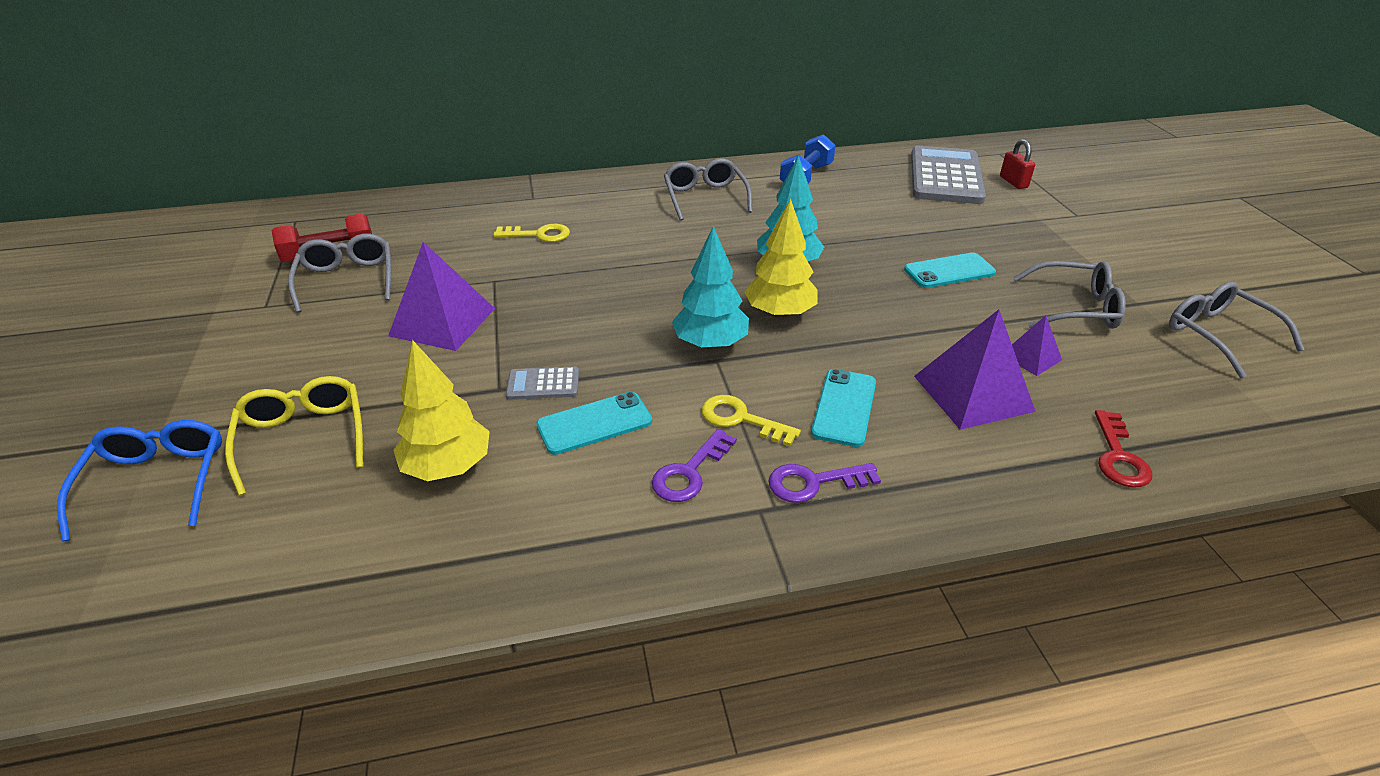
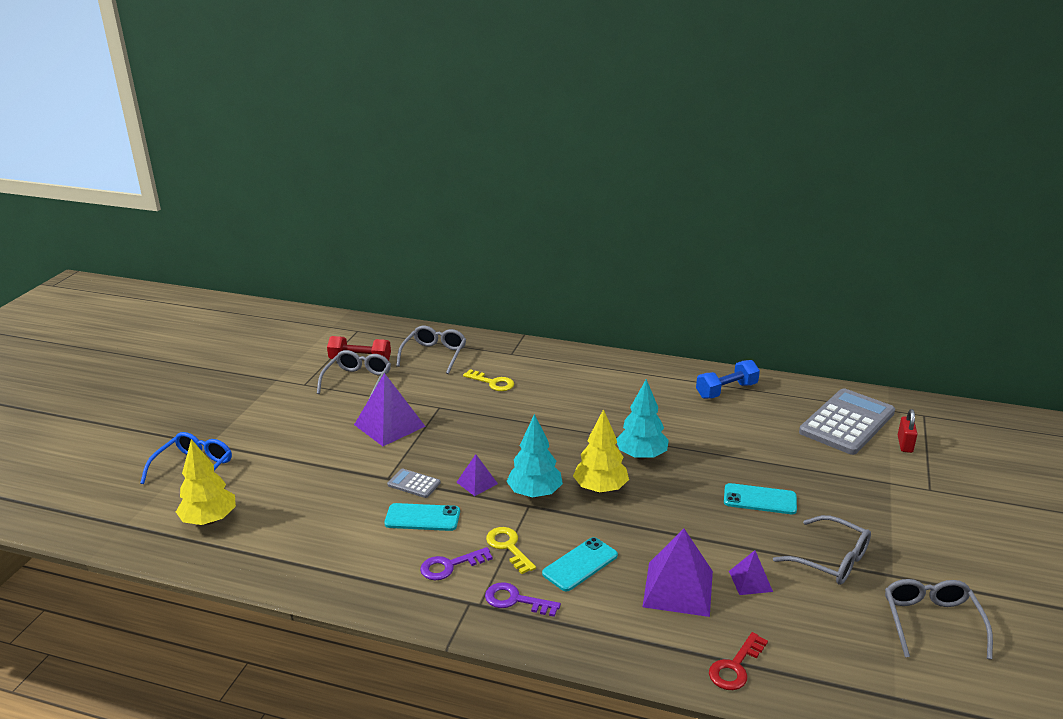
camera: 30 degrees right, 10 degrees down
(303, 438) = (271, 470): yellow glasses -> none
(448, 466) = (328, 512): yellow tree -> yellow tree (209, 520)
(627, 355) = (477, 483): none -> purple pyramid
(705, 198) = (631, 386): grey glasses -> grey glasses (434, 355)

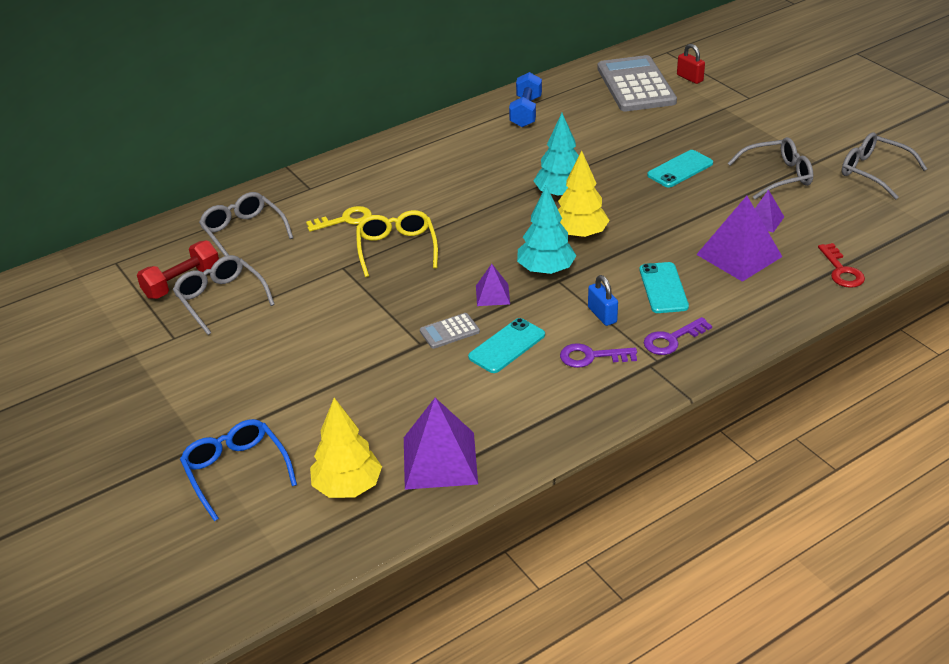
camera: 50 degrees left, 10 degrees up
(389, 425) = (333, 309): purple pyramid -> purple pyramid (440, 460)
(450, 566) = (591, 357): purple key -> purple key turned 75 degrees clockwise
(484, 417) = (396, 249): none -> yellow glasses
(508, 547) = (602, 315): yellow key -> blue padlock

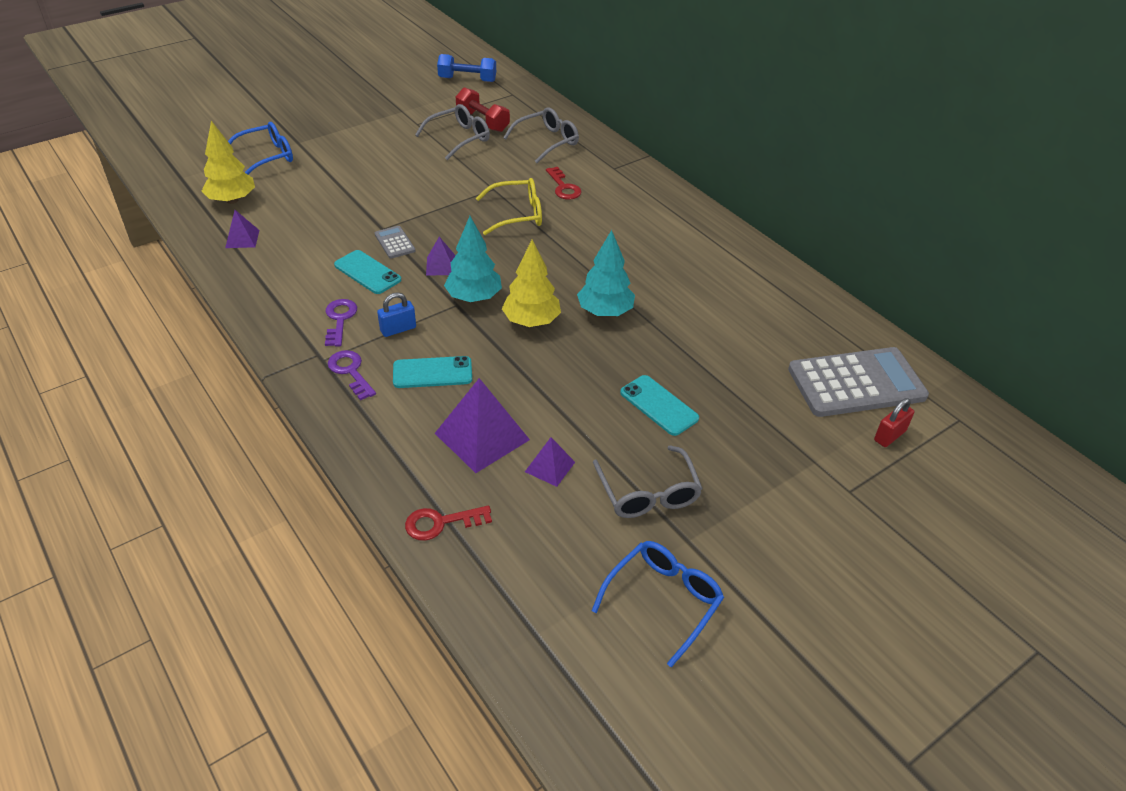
camera: 85 degrees right, 5 degrees up
(345, 220) = (563, 187): yellow key -> red key
(440, 460) = (242, 239): purple pyramid -> purple pyramid, size x0.53
(525, 112) = (771, 292): blue dumbbell -> blue dumbbell (467, 79)
(874, 172) = (663, 601): grey glasses -> blue glasses

